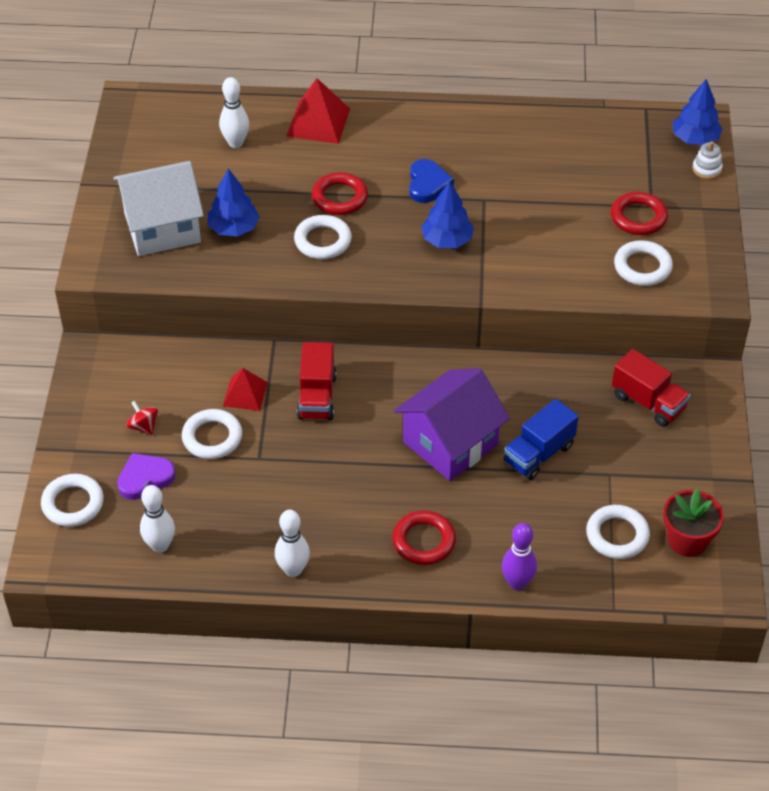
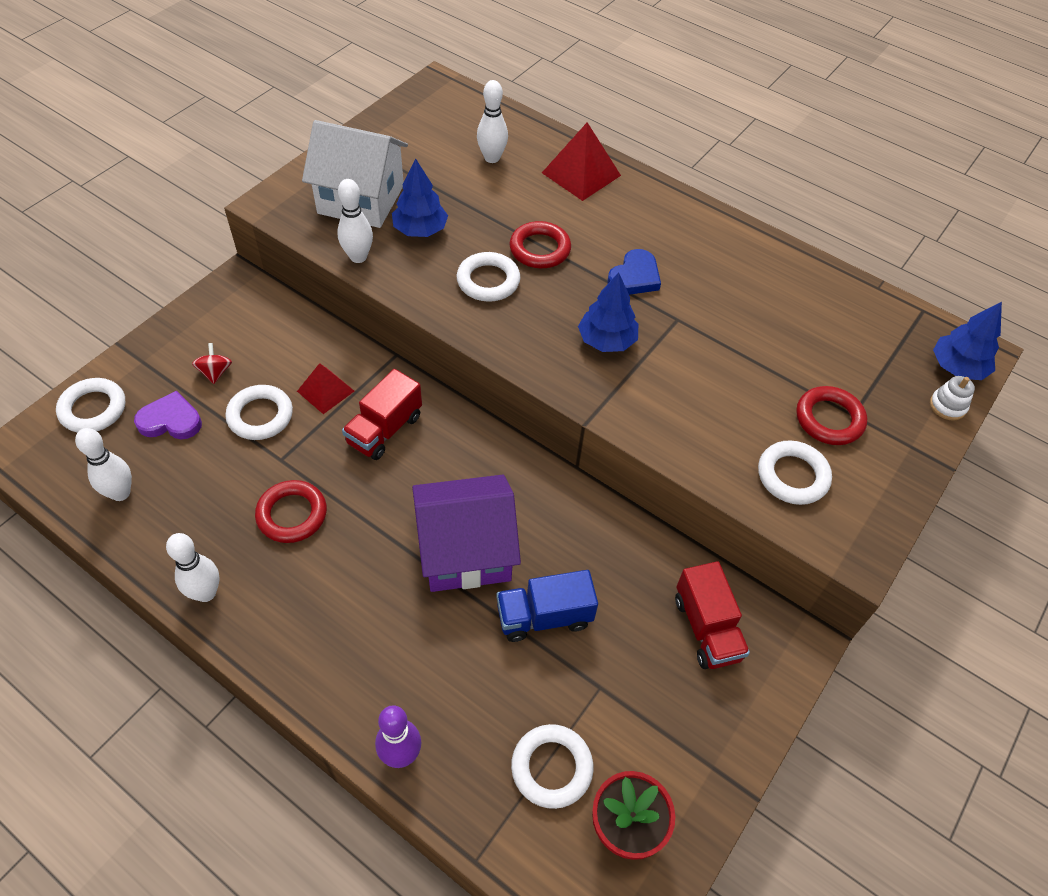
camera: 30 degrees right, 5 degrees up
(205, 273) = (358, 257): none -> white bowling pin
(424, 541) = (350, 642): red ring -> red ring (292, 514)

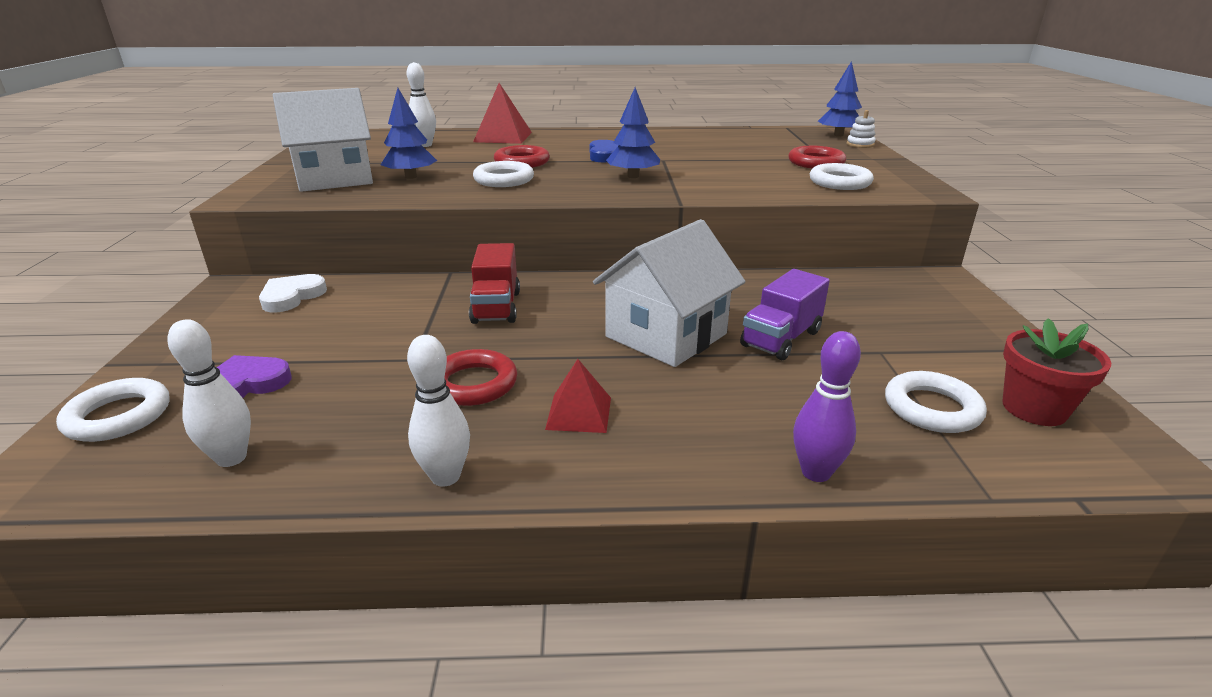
camera: 35 degrees left, 25 degrees down
(215, 372) = (267, 339): red spinning top -> none
(260, 416) = (355, 344): white ring -> none
(265, 322) = (292, 296): none -> white heart
(325, 391) = (408, 308): red pyramid -> red pyramid (579, 413)
(358, 257) = (371, 197): white bowling pin -> none
(465, 551) = (666, 335): purple house -> white house
(544, 617) = (781, 339): blue truck -> purple truck
(707, 628) = (886, 295): red truck -> none

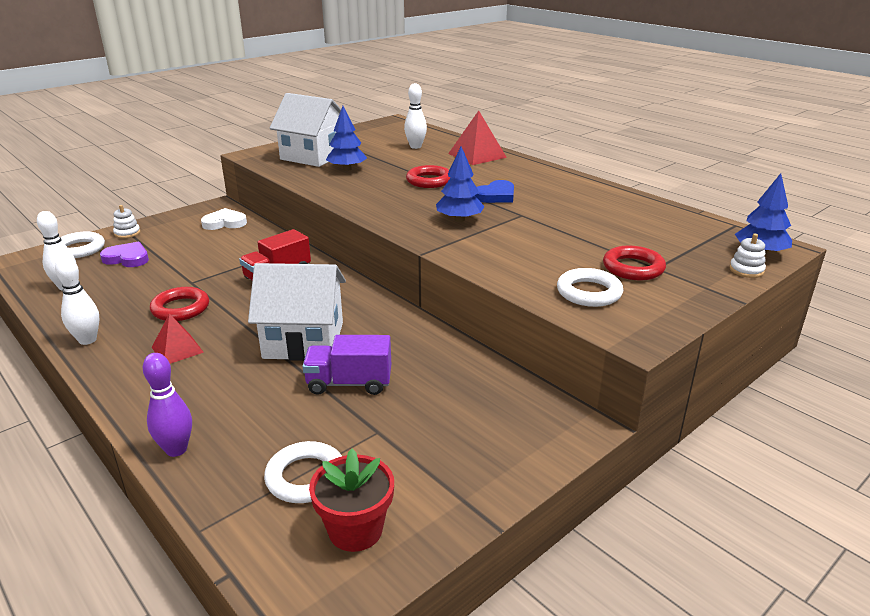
camera: 50 degrees right, 0 degrees up
(159, 365) = (127, 233): none -> white stacking toy
(504, 180) = (383, 190): white ring -> none

